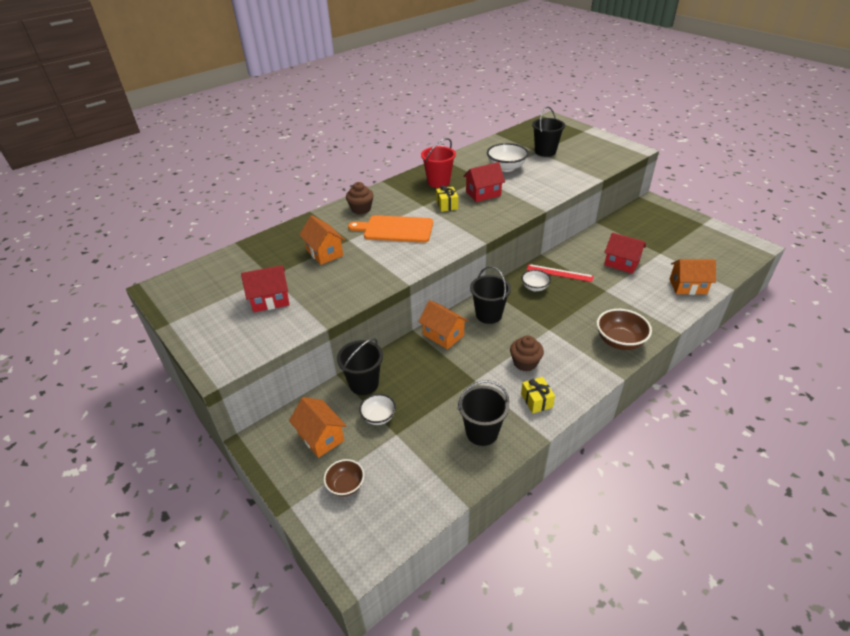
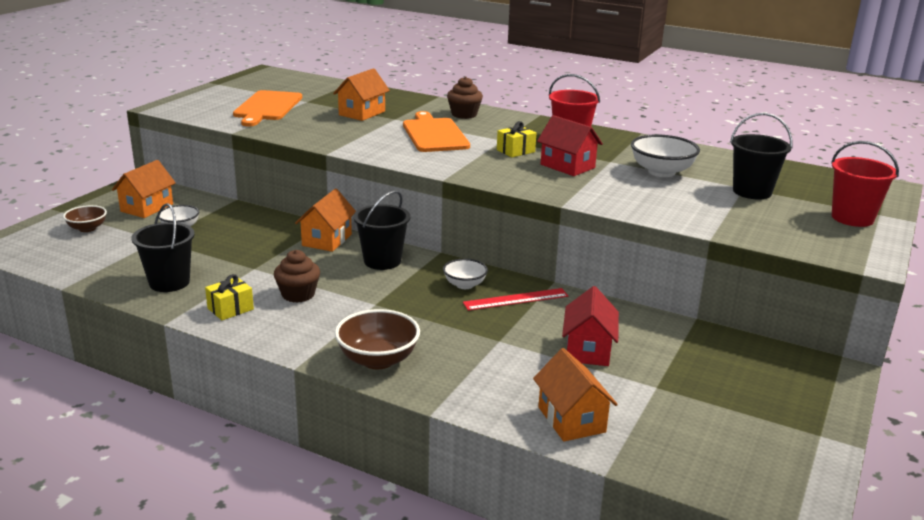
camera: 65 degrees right, 15 degrees down
(270, 300) = (267, 107): red house -> orange cutting board
(364, 384) = (227, 213): black bucket -> none
(559, 273) = (516, 299): red ruler -> red ruler turned 75 degrees clockwise
(586, 138) = (852, 218): none -> red bucket

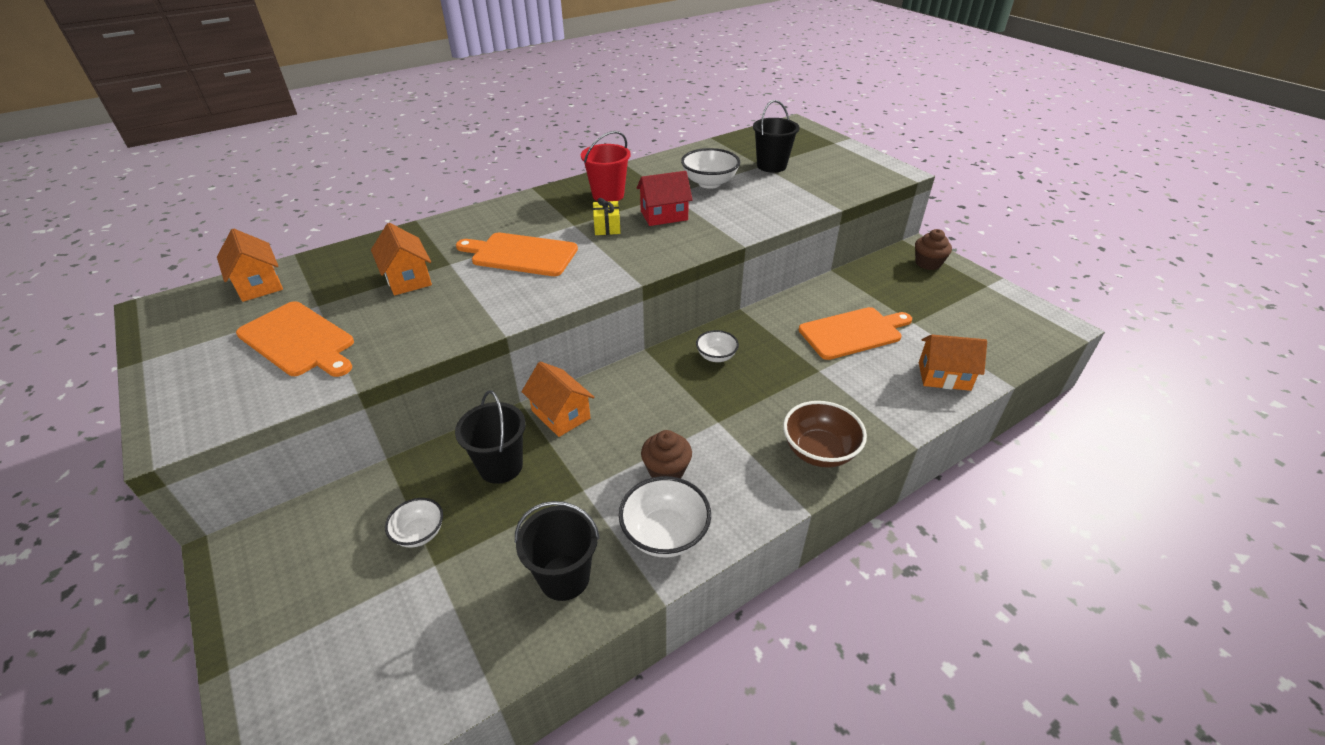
camera: 60 degrees left, 15 degrees up
(87, 228) = (326, 642): brown bowl -> none
(147, 208) = (322, 556): orange house -> orange house (259, 284)
(230, 309) = (665, 534): yellow gift -> white bowl
(382, 261) = (636, 390): black bucket -> black bucket (501, 466)
(464, 114) = (486, 223): brown cupcake -> brown cupcake (928, 263)
(516, 299) = (758, 338): red ruler -> none
(588, 350) = (853, 332): red house -> orange cutting board
(852, 218) = (835, 152): red bucket -> none

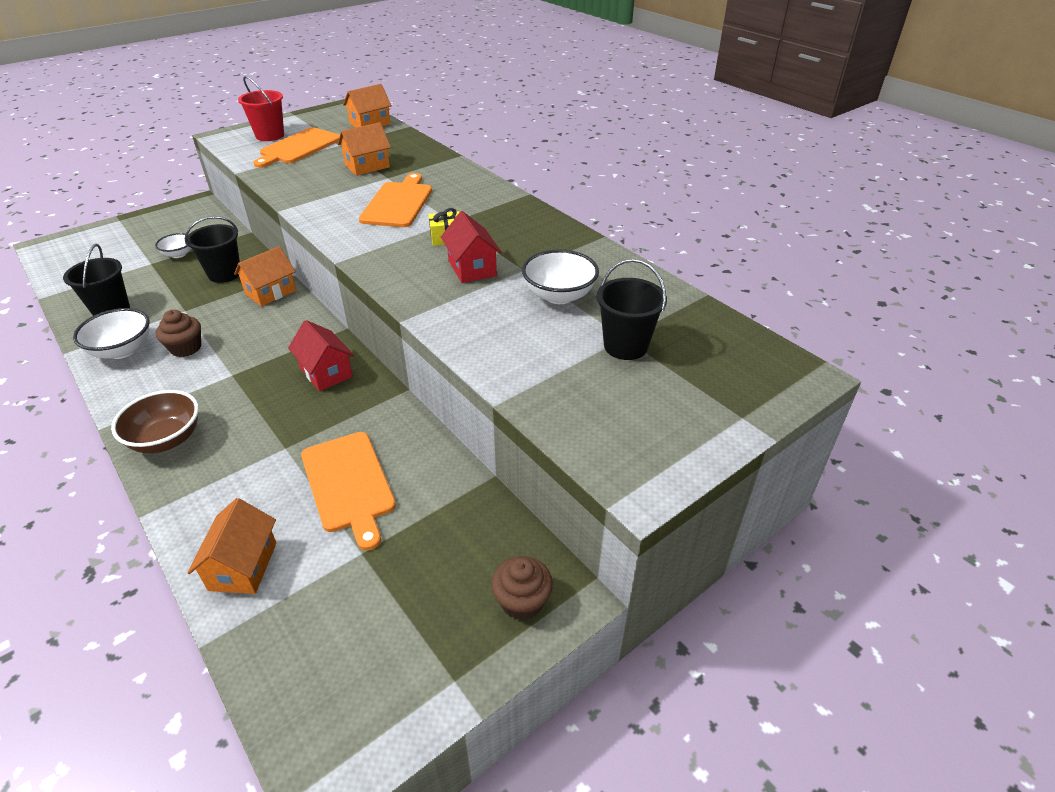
camera: 85 degrees right, 0 degrees up
(608, 195) = (517, 233): red bucket -> red bucket (270, 135)
(716, 356) = (326, 372): white bowl -> red house

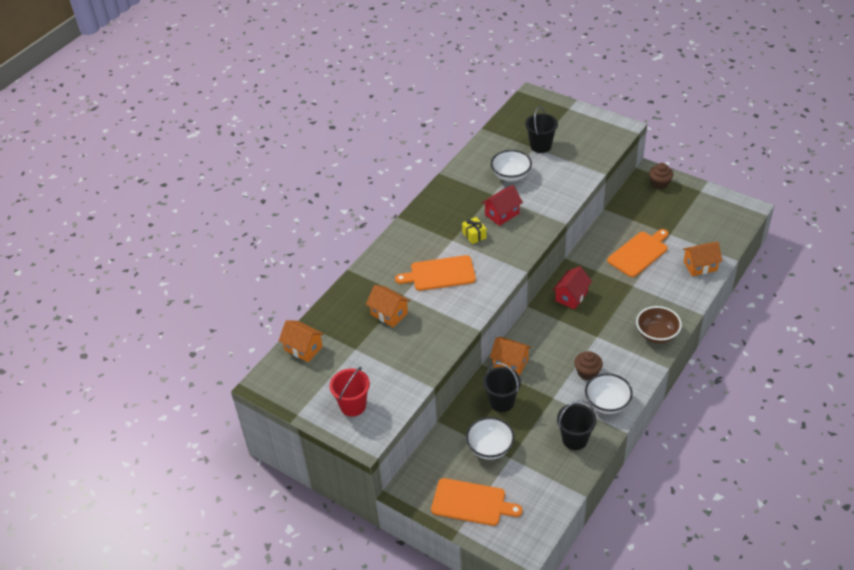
camera: 105 degrees left, 5 degrees up
(179, 254) = (490, 448): white bowl -> white bowl, size x1.62
(299, 147) = (370, 372): orange cutting board -> orange cutting board (471, 502)

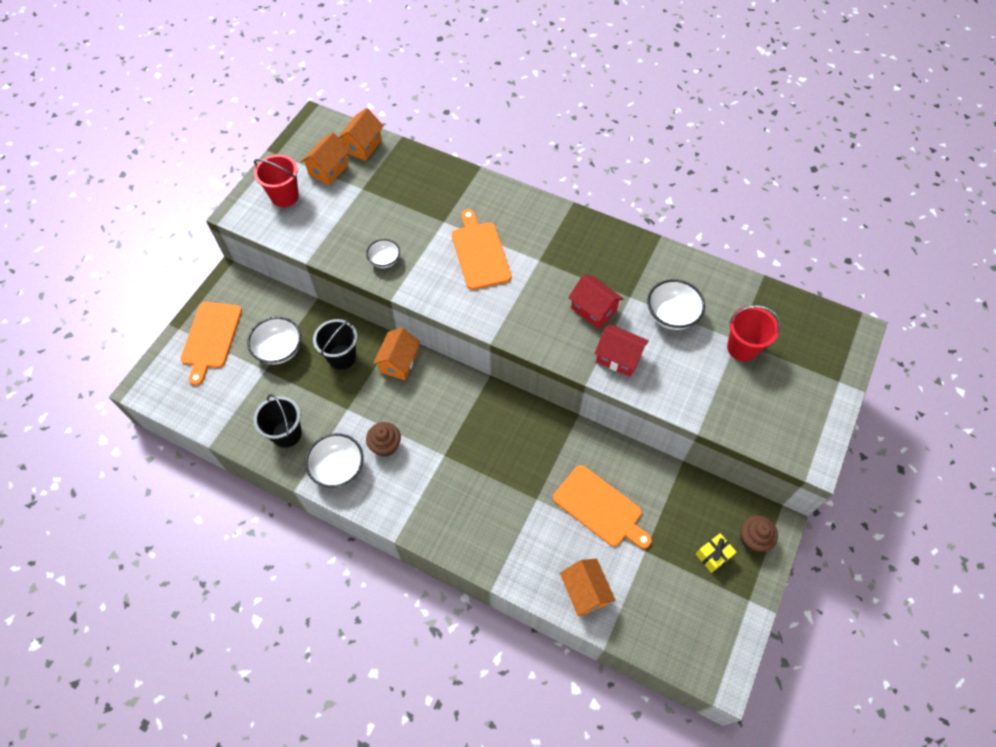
camera: 80 degrees right, 15 degrees up
(389, 314) = (414, 212): orange house -> orange house (328, 170)
(438, 333) = (384, 260): none -> white bowl
(474, 235) = (550, 282): yellow gift -> yellow gift (713, 555)
(540, 146) = (742, 348): black bucket -> red bucket
(571, 296) = (510, 424): red house -> red house (618, 358)
(657, 334) = (451, 528): brown bowl -> none

